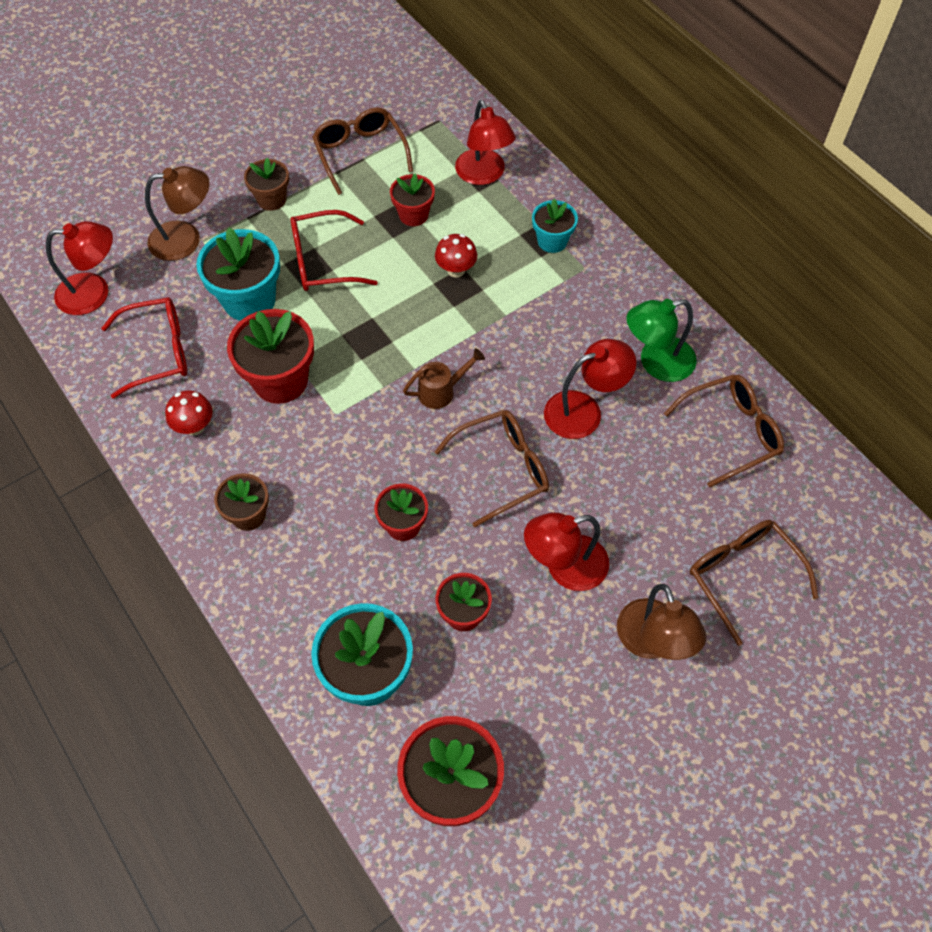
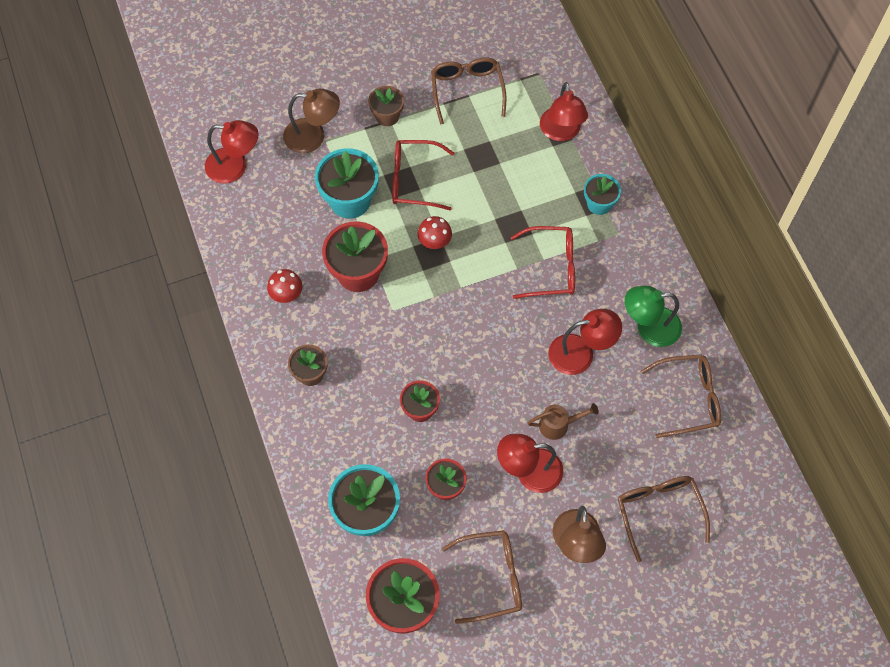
camera: 15 degrees right, 5 degrees up
(158, 352) = (272, 228): red glasses -> red glasses (551, 267)
(413, 215) = (495, 155): red flower pot -> none
(441, 391) = (476, 311): brown watering can -> brown watering can (558, 425)
(456, 270) = (515, 211): red mushroom -> red mushroom (434, 242)
(502, 469) = (504, 385): brown glasses -> brown glasses (491, 578)

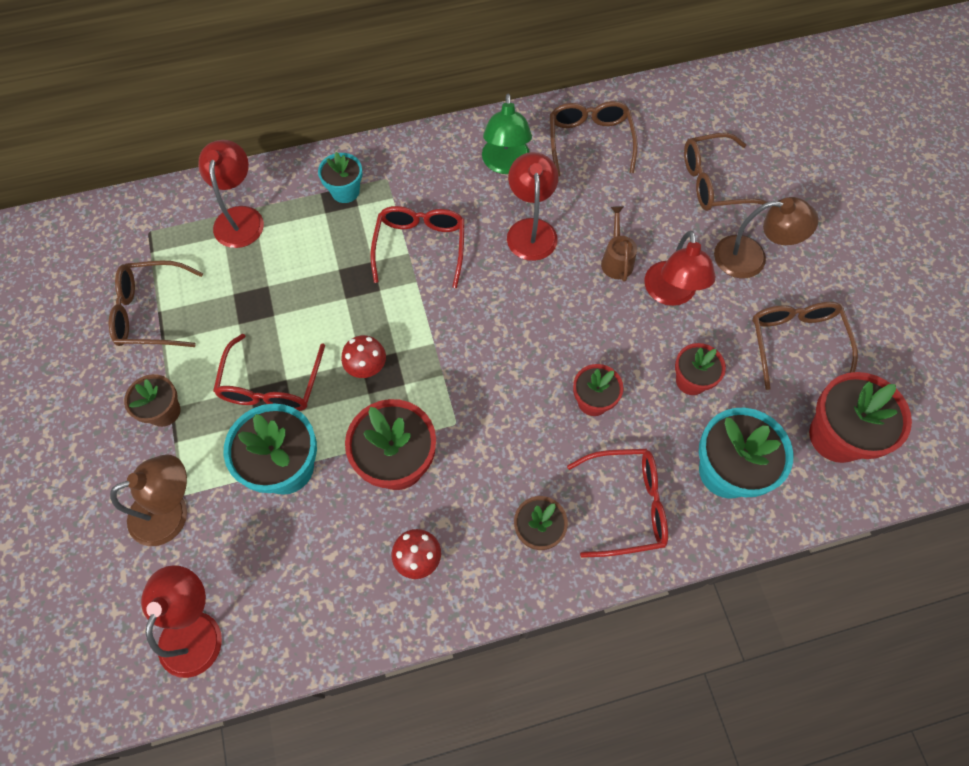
camera: 85 degrees left, 0 degrees up
(313, 136) = (171, 512): brown lamp -> brown lamp turned 60 degrees clockwise
(334, 436) = (626, 505): none -> red glasses
(561, 132) = (240, 217): red lamp -> red lamp turned 90 degrees counterclockwise

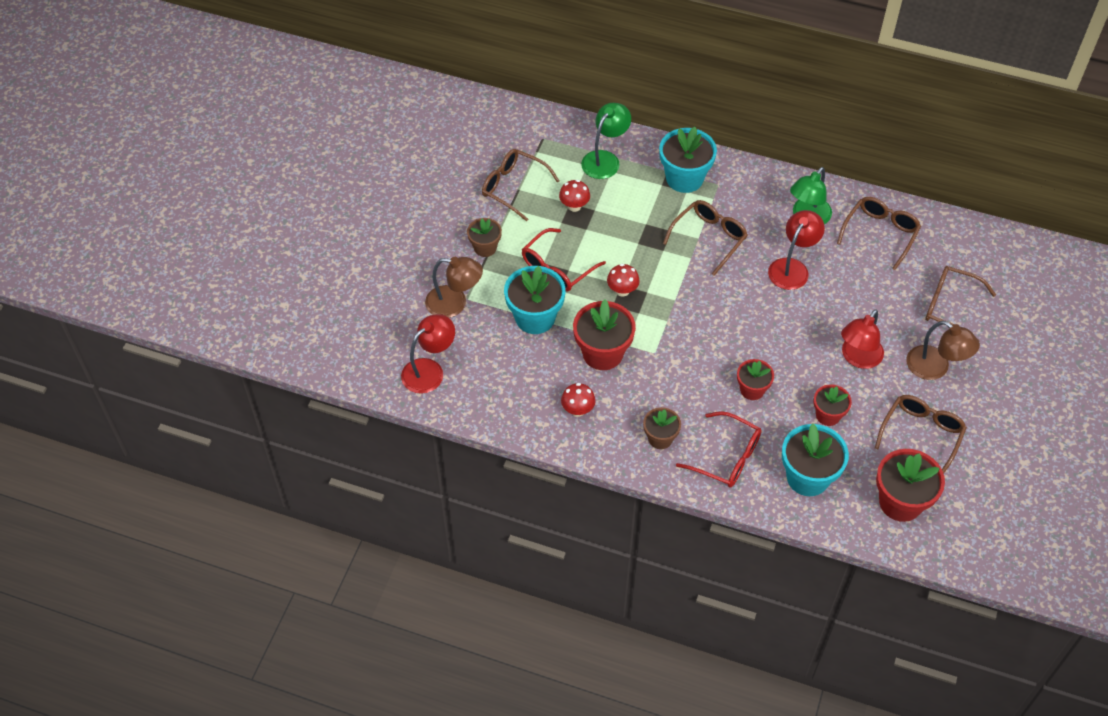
camera: 35 degrees right, 10 degrees down
(240, 217) = (605, 159): red lamp -> green lamp
(241, 294) = (574, 206): none -> red mushroom
(345, 191) = (684, 178): turquoise flower pot -> turquoise flower pot, size x1.70
(420, 247) = (709, 238): red glasses -> brown glasses
(616, 260) = (836, 317): brown watering can -> none

